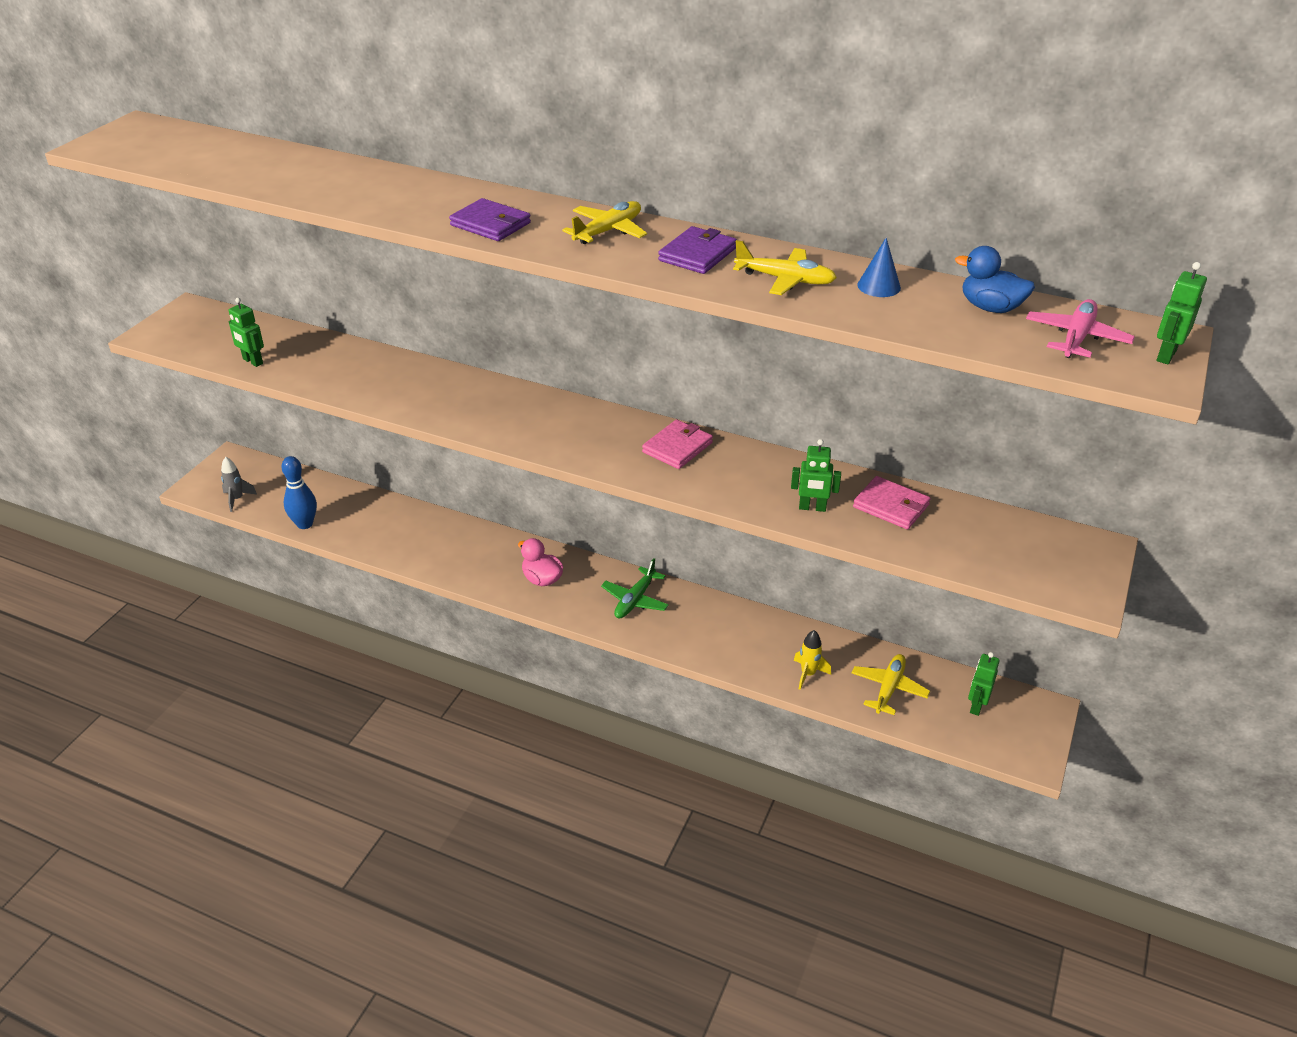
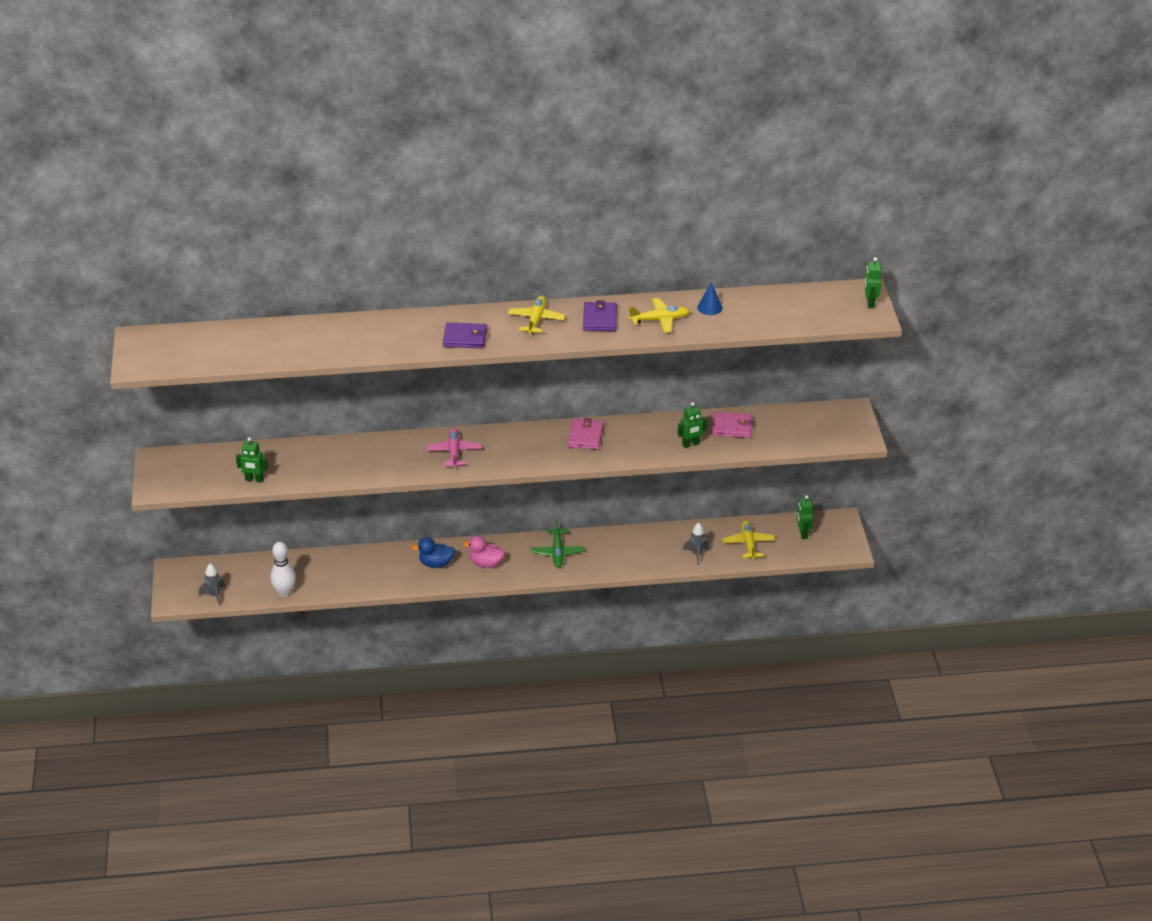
camera: 30 degrees left, 0 degrees up
(305, 524) = (284, 592): blue bowling pin -> white bowling pin
(808, 674) = (697, 554): yellow rocket -> grey rocket
(990, 308) = (773, 302): blue duck -> blue duck (436, 563)
(1076, 338) = (825, 307): pink plane -> pink plane (454, 452)

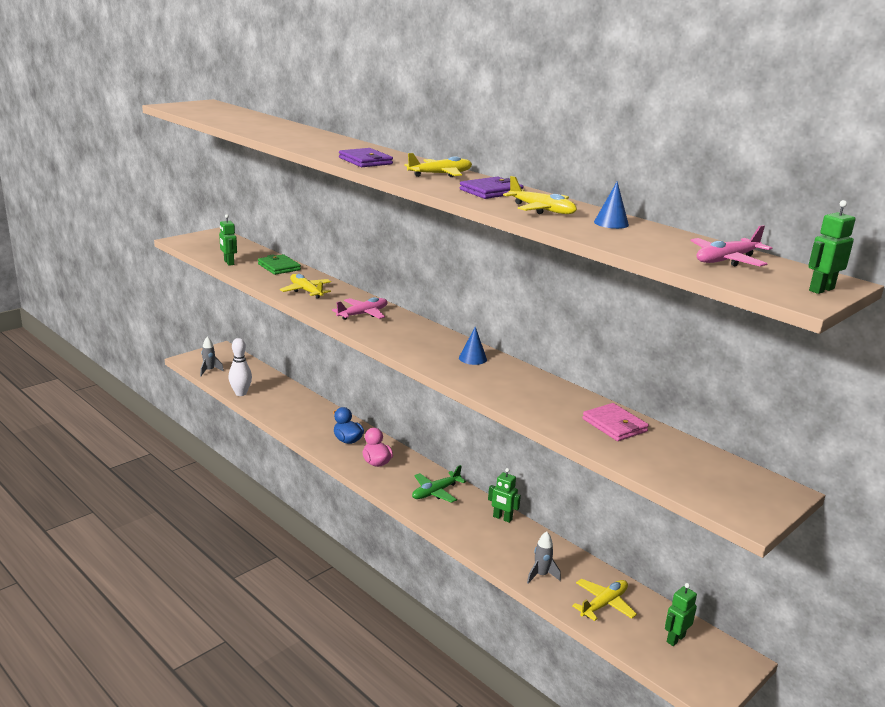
camera: 50 degrees right, 15 degrees down
(297, 454) = (279, 267): none -> green wallet
(373, 462) = (306, 291): none -> yellow plane
(585, 436) = (472, 358): pink wallet -> blue cone
(691, 444) = (549, 412): green robot -> green robot (502, 518)
(806, 305) = (726, 260): none -> pink plane

